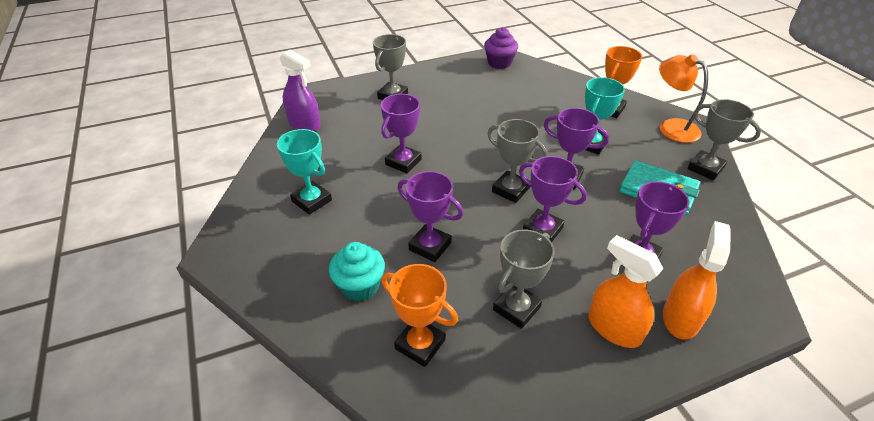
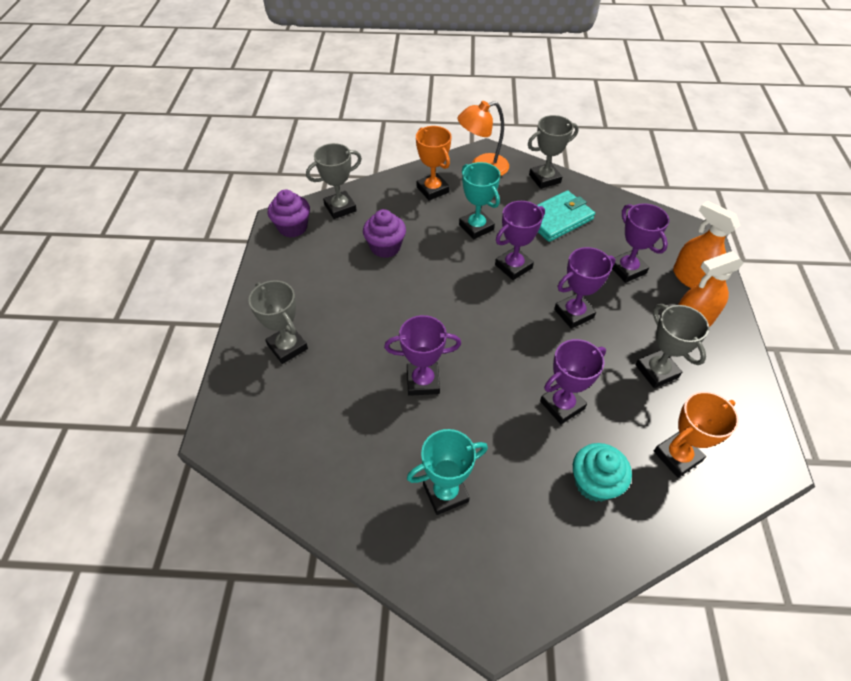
camera: 65 degrees left, 10 degrees up
(304, 124) = (284, 461): purple spray bottle -> none
(403, 162) = (423, 381): purple trophy -> purple trophy turned 60 degrees counterclockwise
(510, 190) = (511, 312): grey trophy -> grey trophy (340, 208)
(520, 106) = (385, 247): none -> purple cupcake

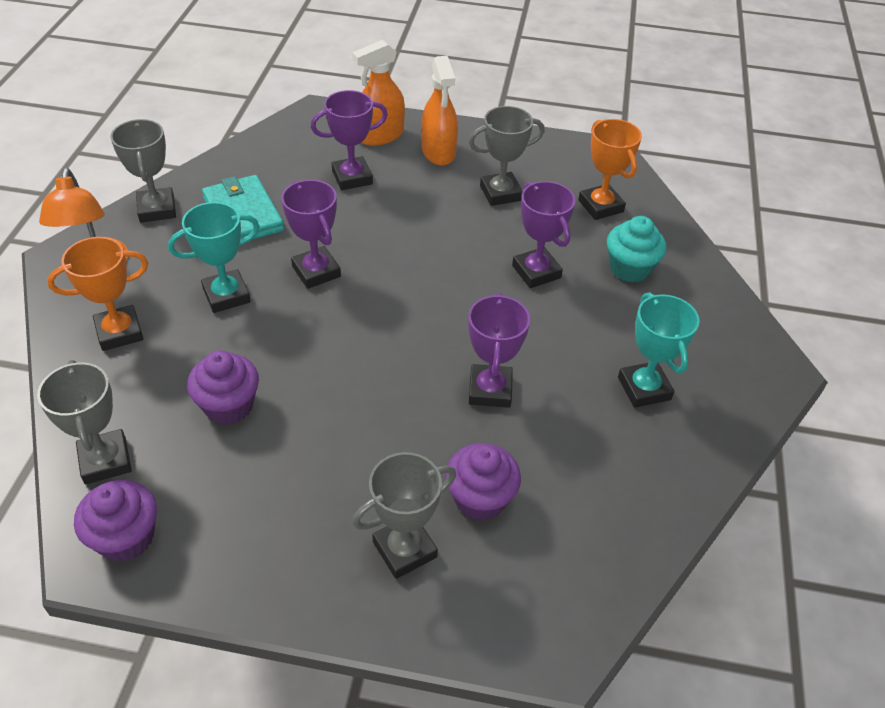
camera: 85 degrees left, 5 degrees down
(327, 383) = (480, 498): none -> purple cupcake
(573, 313) = (409, 235): purple trophy -> none

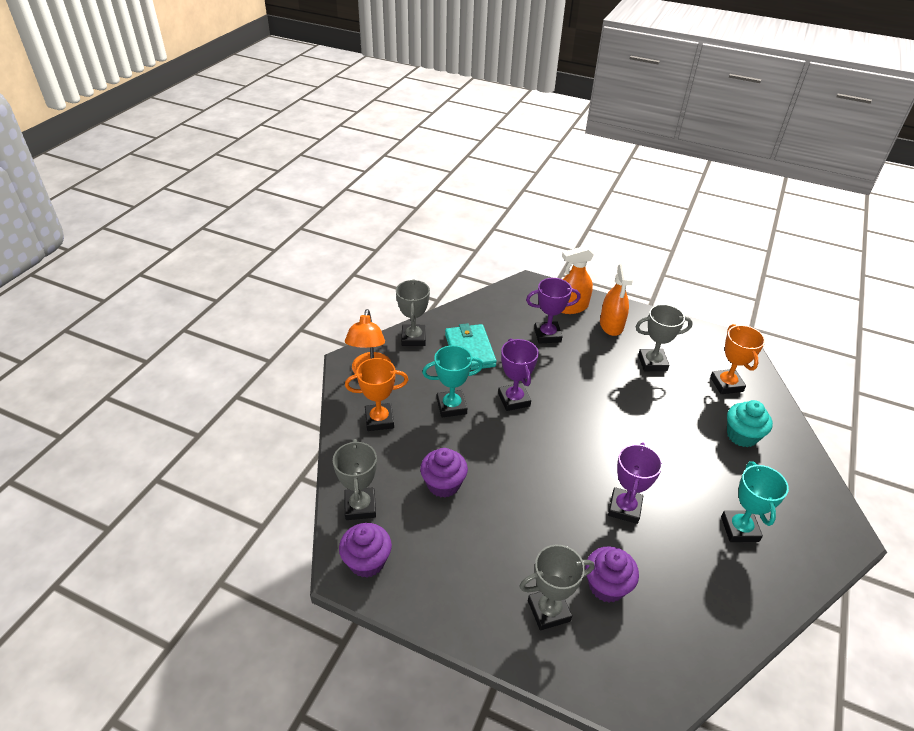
camera: 15 degrees right, 5 degrees down
(536, 272) = (670, 426): purple trophy -> none

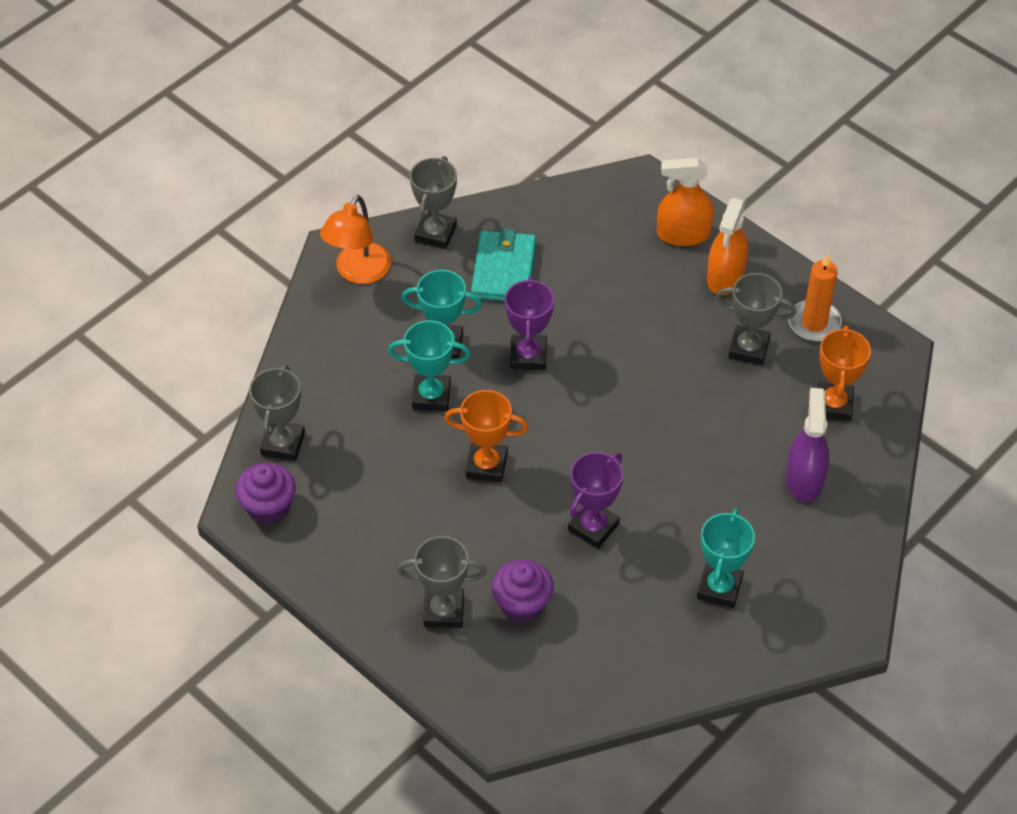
camera: 20 degrees right, 10 degrees up
(379, 420) = (345, 341): orange trophy -> orange trophy (486, 465)
(443, 484) = (389, 443): purple cupcake -> none
(459, 443) = (431, 396): none -> turquoise trophy
(547, 335) = (623, 272): purple trophy -> none
(681, 339) = (814, 323): none -> orange candle
(742, 435) = (804, 479): turquoise cupcake -> purple spray bottle

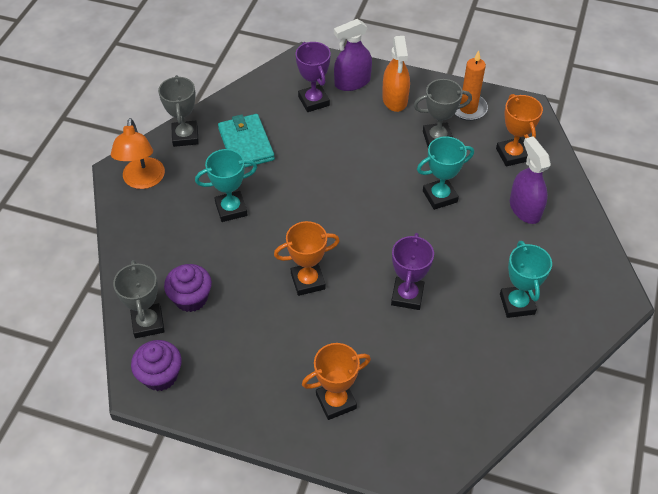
camera: 25 degrees left, 0 degrees up
(431, 396) = (241, 247): turquoise trophy -> turquoise trophy (440, 196)
(444, 611) = (336, 401): grey trophy -> orange trophy
(522, 604) = (390, 372): purple cupcake -> purple cupcake (191, 298)
(528, 356) = (295, 195): purple trophy -> purple trophy (313, 101)
(683, 234) = (352, 82): orange spray bottle -> purple spray bottle

